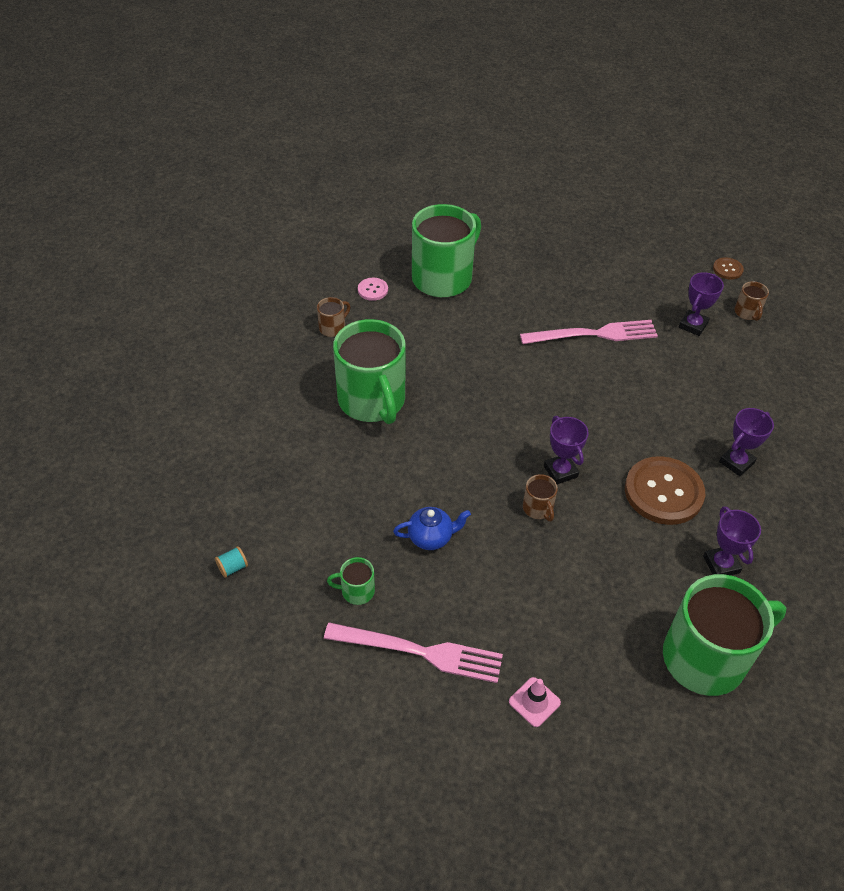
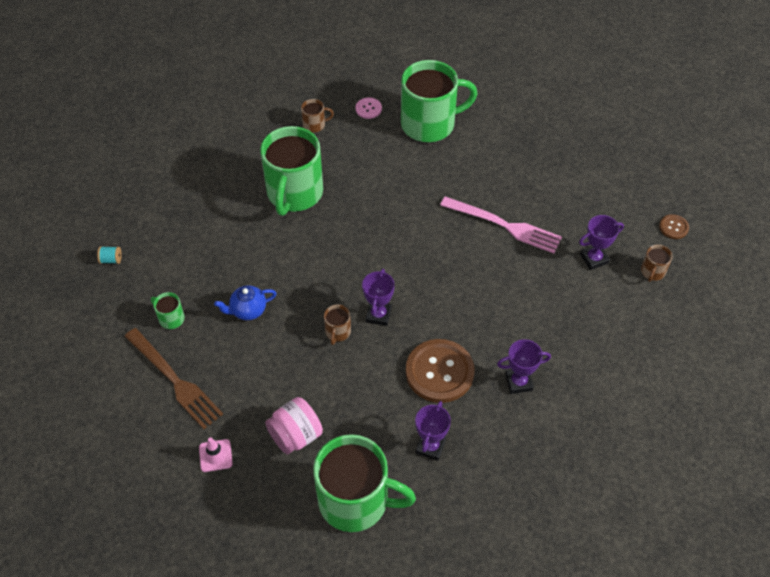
camera: 35 degrees right, 5 degrees up
(420, 652) = (175, 380): pink fork -> brown fork
(431, 537) = (248, 310): blue teapot -> blue teapot turned 135 degrees clockwise
(593, 631) = (295, 435): none -> pink jar

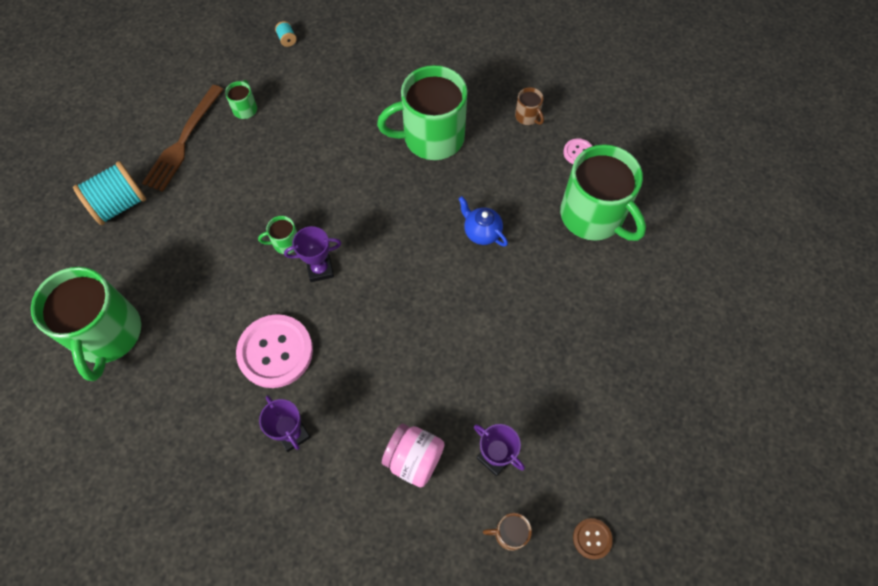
camera: 65 degrees right, 10 degrees up
(215, 455) = (119, 205): pink traffic cone -> turquoise spool
(248, 310) = (278, 161): blue teapot -> blue teapot (481, 232)
(295, 435) = (160, 257): pink jar -> pink jar (414, 459)
(337, 332) = (285, 243): brown mug -> green mug
(430, 447) = (186, 377): purple trophy -> none
(439, 372) = (275, 352): brown button -> pink button
(504, 225) = (492, 344): pink fork -> none

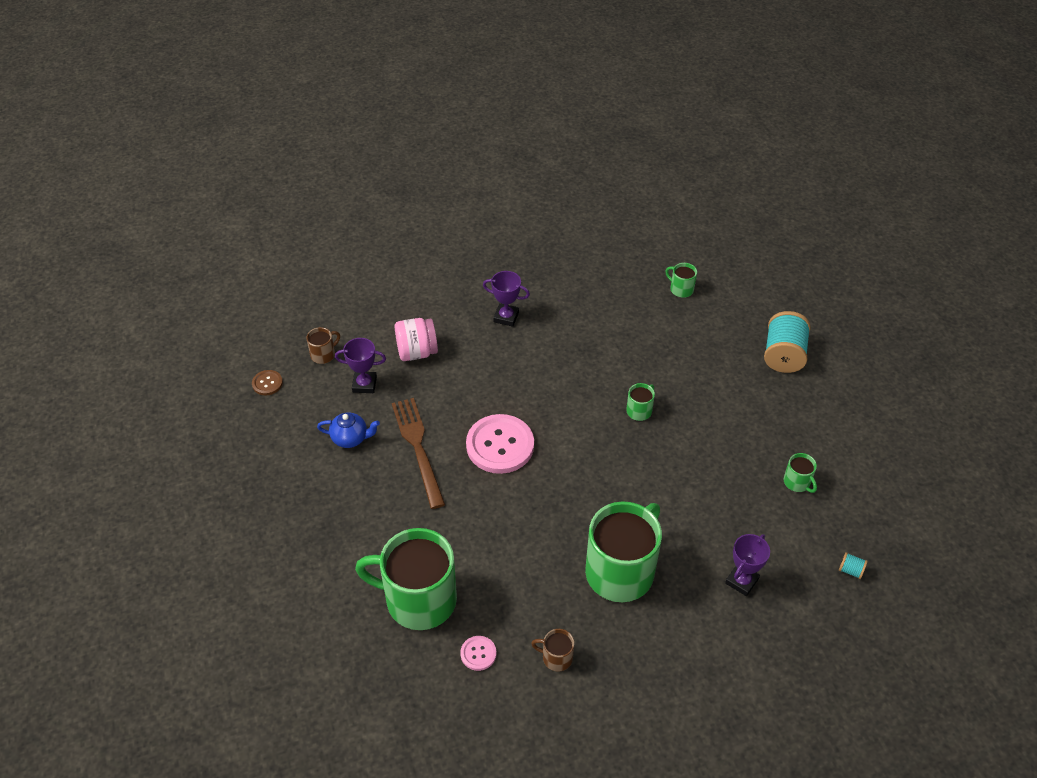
camera: 140 degrees right, 15 degrees down
(108, 335) = (681, 289): green mug -> green mug, size x0.42
(183, 141) = (805, 424): brown fork -> brown fork (418, 448)
(275, 352) = (566, 347): pink button -> pink button (500, 445)
(320, 269) = (594, 411): purple trophy -> purple trophy (741, 581)
(481, 232) = (501, 519): blue teapot -> blue teapot (350, 438)

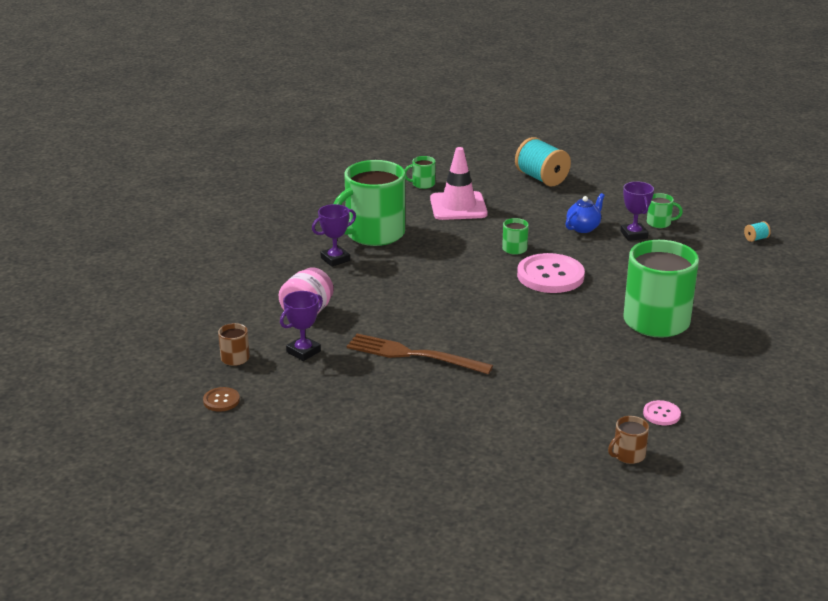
camera: 50 degrees left, 20 degrees down
(350, 438) = (354, 383): blue teapot -> blue teapot (583, 228)
(418, 599) = (574, 420): green mug -> green mug (373, 234)
(500, 445) = (465, 317): pink button -> pink button (550, 275)
(556, 657) = (704, 381): brown mug -> brown mug (628, 455)
(669, 334) = (458, 206): none -> pink traffic cone
(741, 581) = (720, 279): purple trophy -> purple trophy (634, 235)

